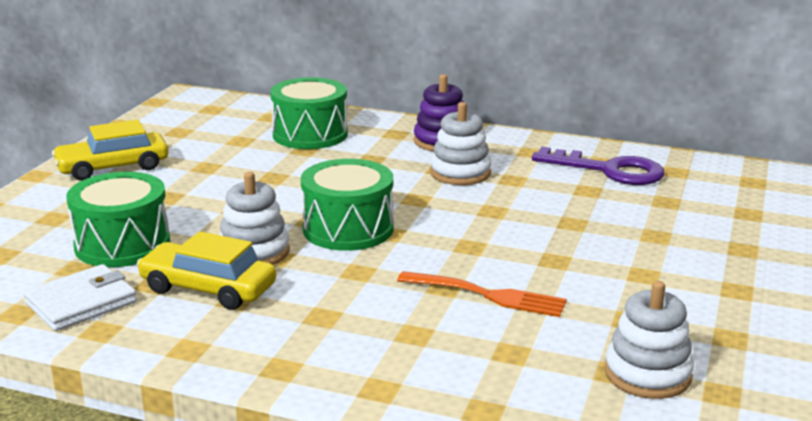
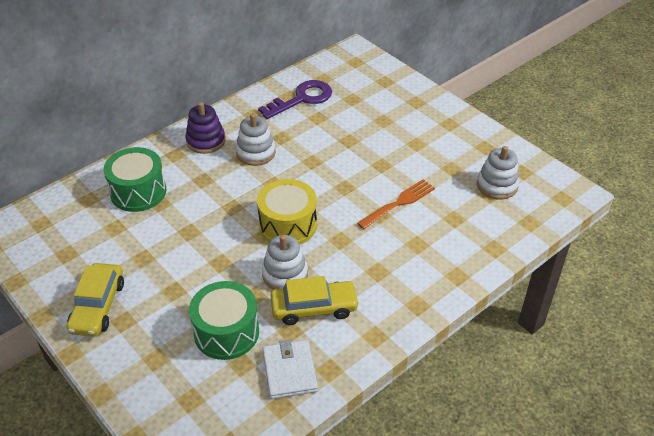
camera: 60 degrees left, 20 degrees up
(208, 288) = (314, 308): yellow car -> yellow car turned 150 degrees counterclockwise
(348, 229) = (288, 225): green drum -> yellow drum

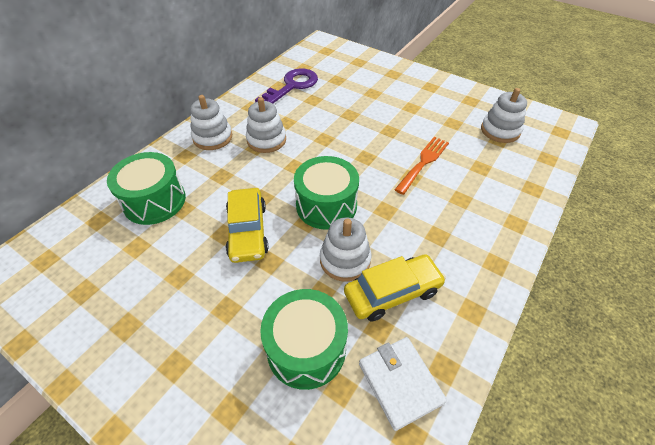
camera: 15 degrees left, 5 degrees up
(98, 306) = (136, 353): yellow car -> yellow car (247, 231)
(206, 141) = (212, 137): purple stacking toy -> white stacking toy
(288, 225) = (326, 205): yellow drum -> green drum

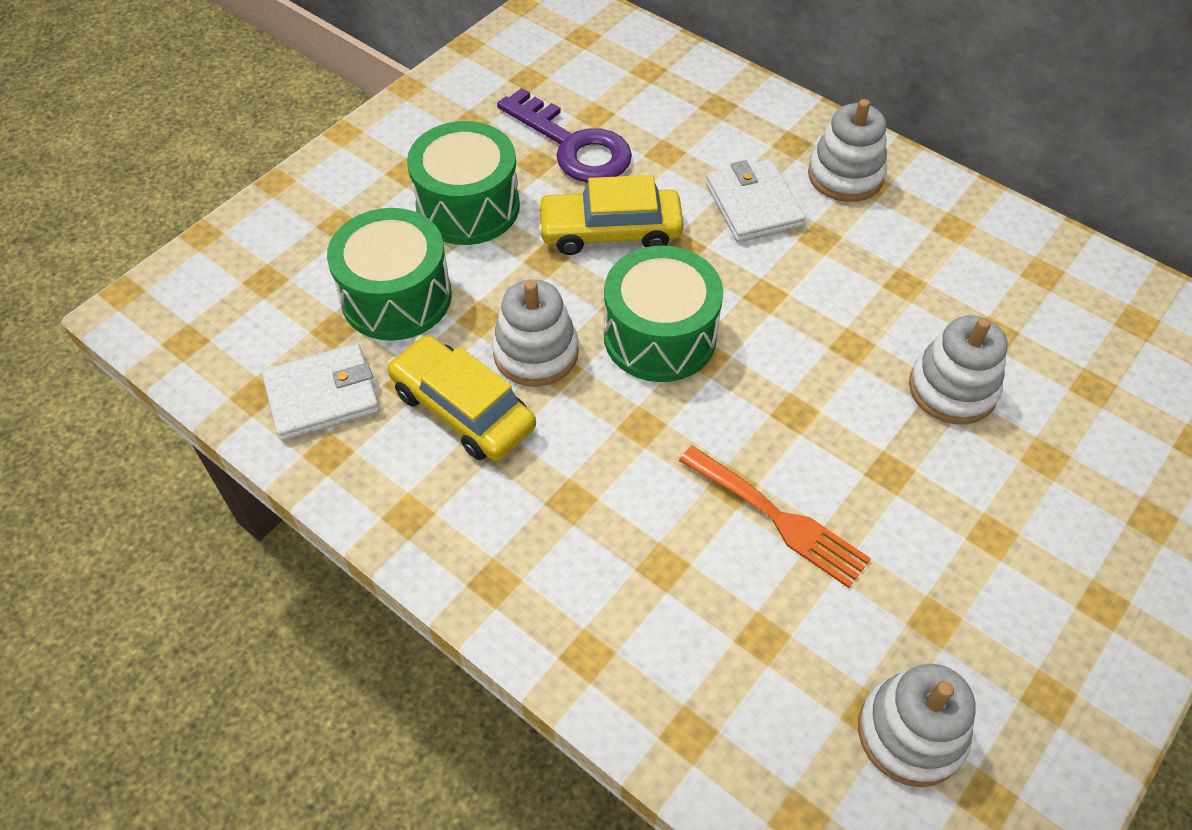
camera: 95 degrees right, 5 degrees up
(154, 201) = (683, 121): green drum -> green drum (468, 207)
(230, 170) = (753, 205): none -> white wallet
(266, 140) = (842, 253): white stacking toy -> white stacking toy (952, 389)
(292, 86) = (1045, 296): purple key -> purple key (573, 145)
(392, 292) = (463, 409): yellow car -> yellow car turned 150 degrees clockwise

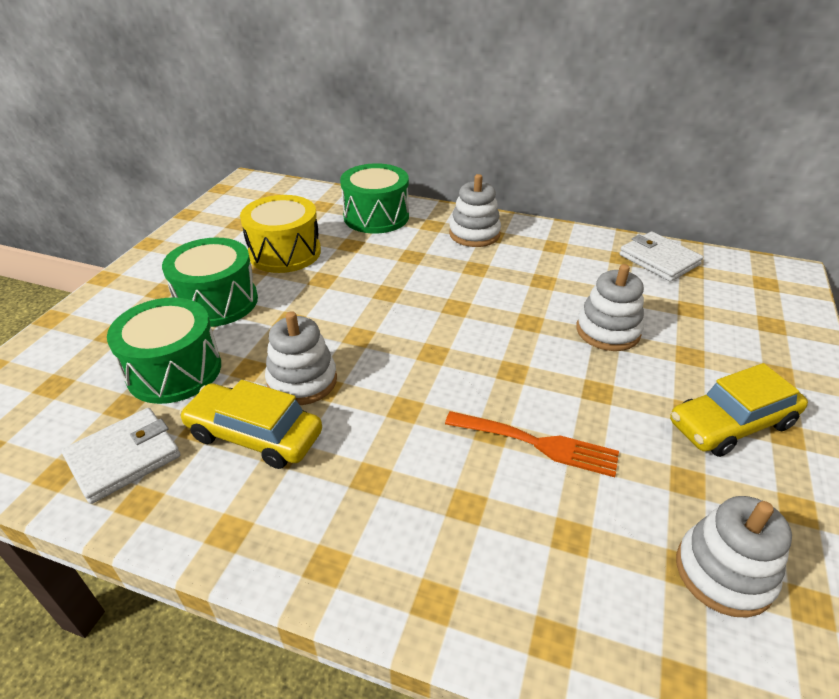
camera: 20 degrees left, 15 degrees down
(573, 145) = (285, 252): purple key -> yellow drum
(610, 231) = (330, 294): yellow car -> yellow car (731, 423)
(660, 336) = (393, 348): green drum -> green drum (376, 216)
(753, 205) = (423, 260): white wallet -> white wallet (659, 260)

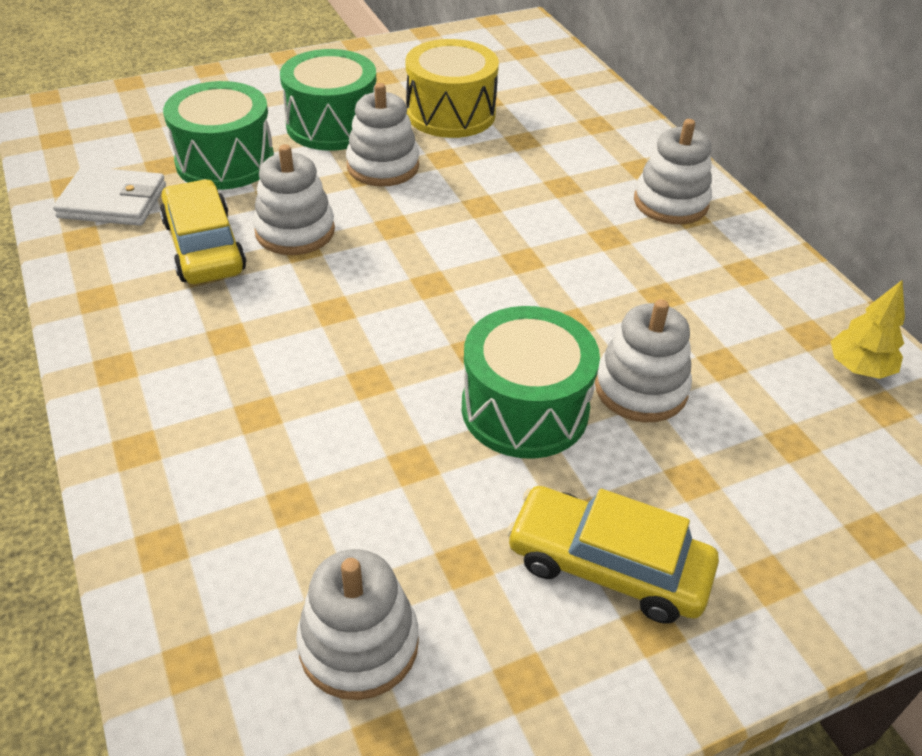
camera: 45 degrees right, 5 degrees up
(293, 306) = (383, 166): none -> white stacking toy
(376, 216) = (594, 126): green drum -> green drum (525, 408)
(538, 444) = (389, 421): orange fork -> none
(659, 260) = (859, 368): white wallet -> yellow tree

